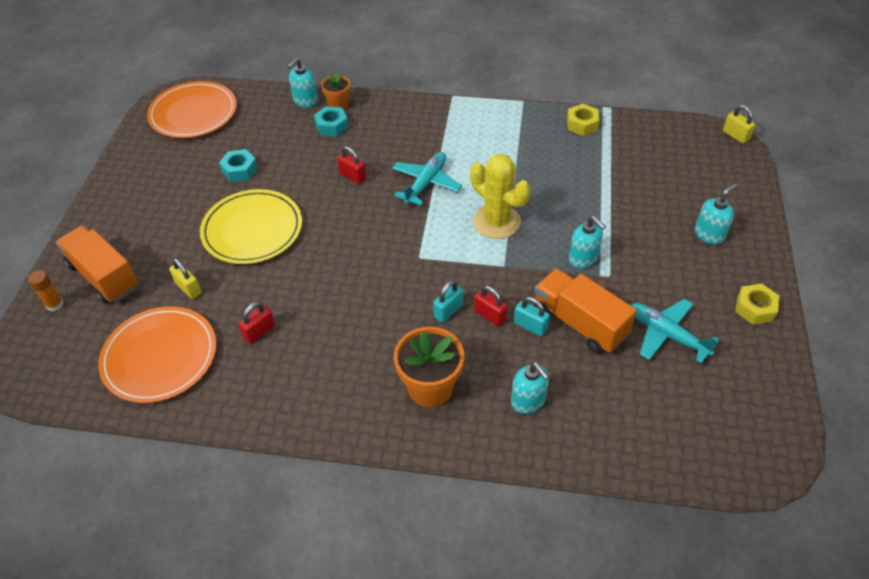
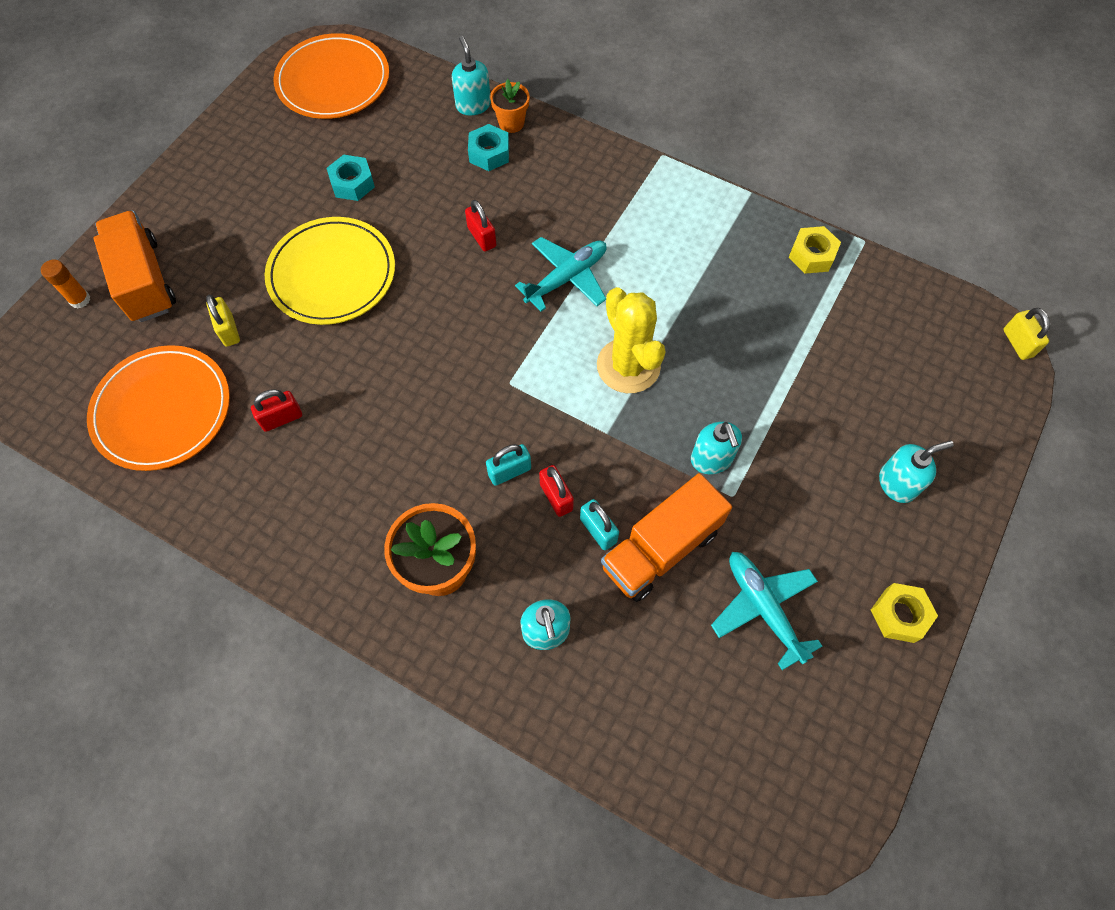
camera: 20 degrees right, 15 degrees up
(305, 101) = (473, 105): turquoise soap dispenser -> turquoise soap dispenser turned 105 degrees clockwise
(579, 323) = (660, 549): orange truck -> orange truck turned 105 degrees counterclockwise

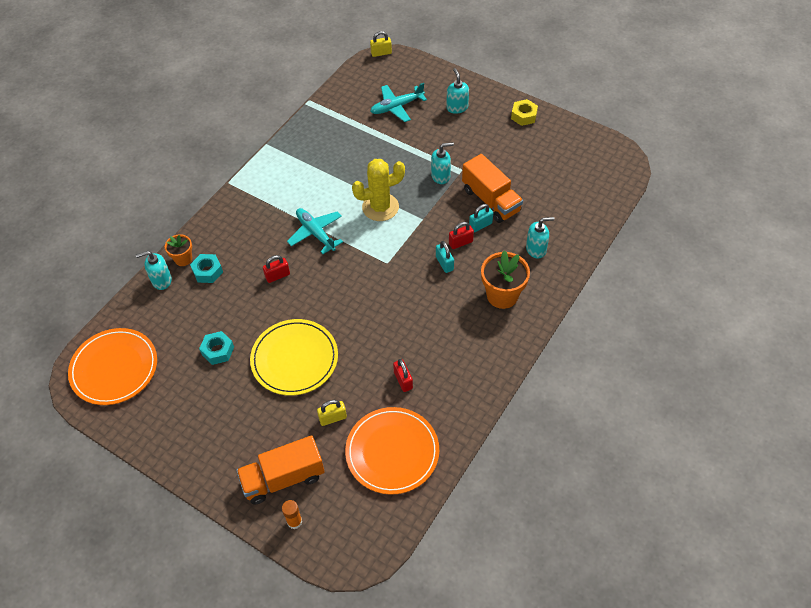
camera: 85 degrees left, 10 degrees down
(763, 608) = (521, 163): turquoise plane -> turquoise plane (396, 107)
(812, 255) = (315, 122): yellow nut -> none

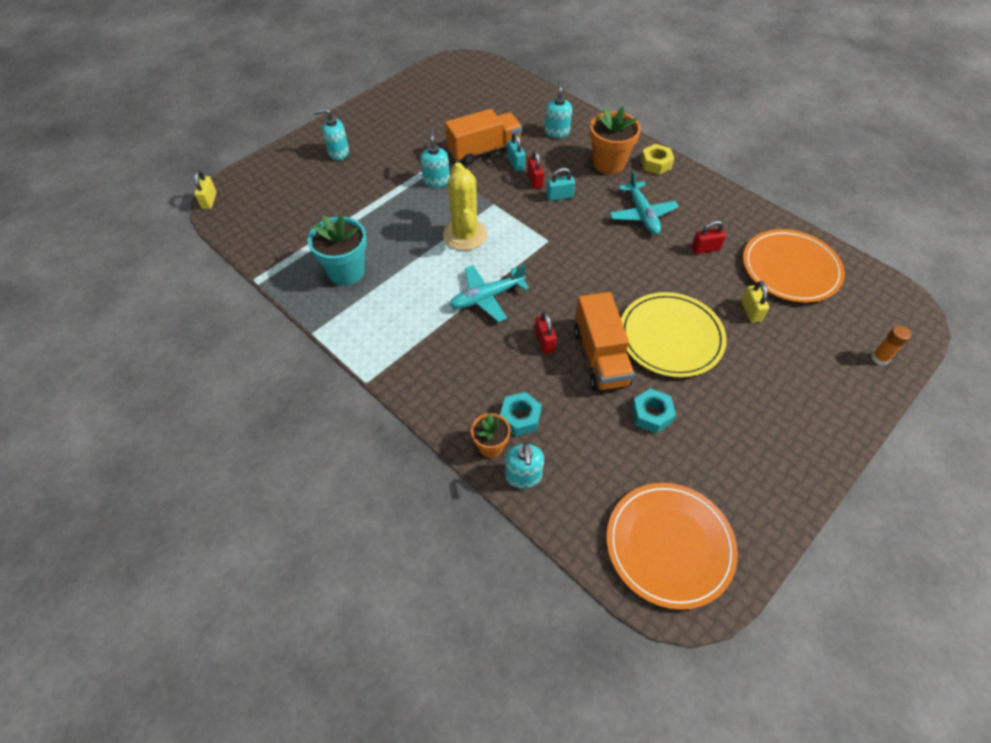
camera: 80 degrees left, 0 degrees up
(283, 478) = (828, 363): orange truck -> orange truck (600, 357)
(326, 146) = (346, 272): none -> turquoise flower pot
(396, 107) = (311, 200): turquoise plane -> turquoise plane (642, 214)
(524, 116) = (376, 109): yellow nut -> yellow nut (656, 164)

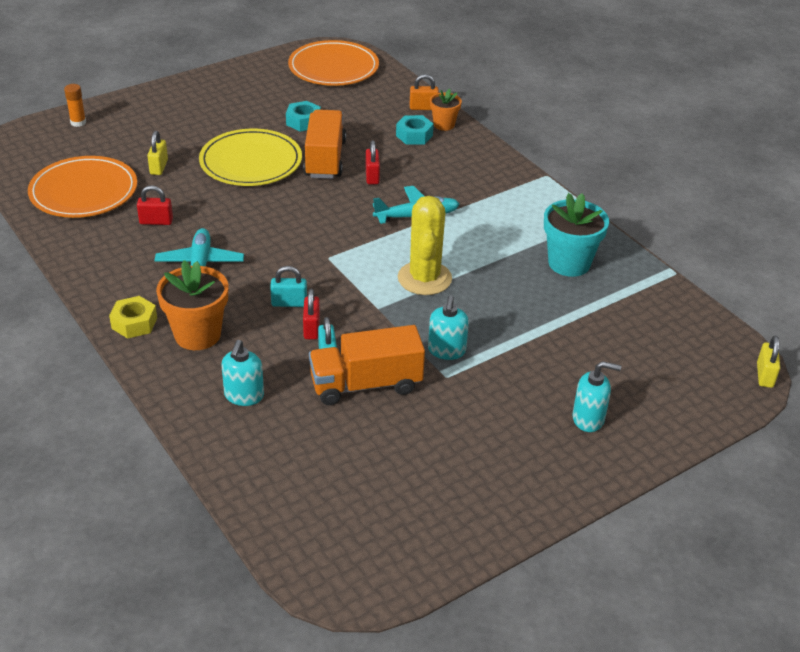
camera: 170 degrees left, 15 degrees down
(523, 476) = (423, 108): turquoise soap dispenser -> orange padlock

